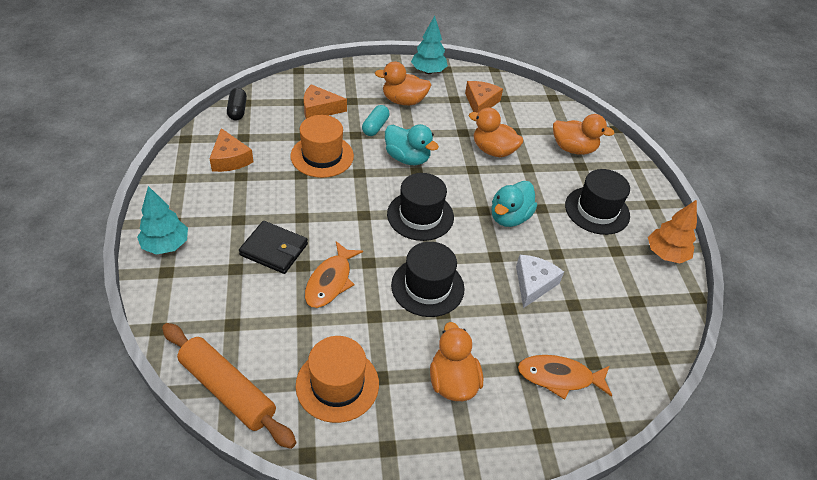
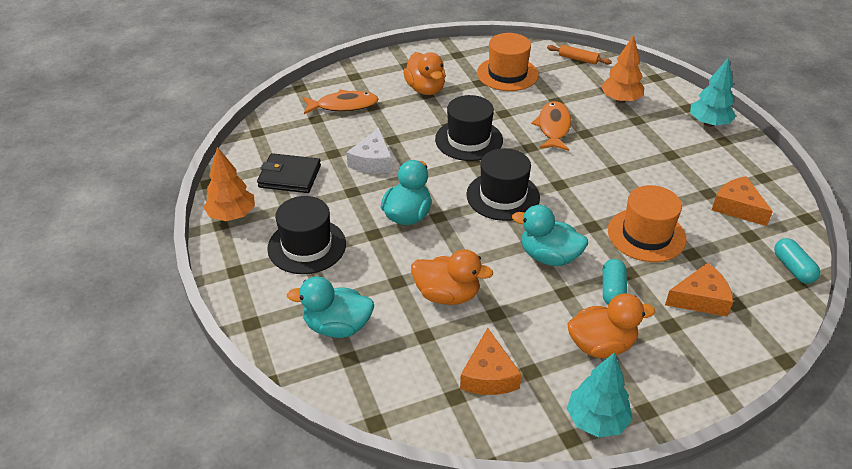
camera: 170 degrees right, 5 degrees down
(228, 390) = (578, 59): orange rolling pin -> orange rolling pin, size x0.49
(230, 301) = (620, 100): none -> orange tree
(237, 110) = (793, 268): black capsule -> turquoise capsule
(274, 250) = (618, 139): black wallet -> black wallet (290, 176)
(573, 149) = (337, 326): orange duck -> turquoise duck

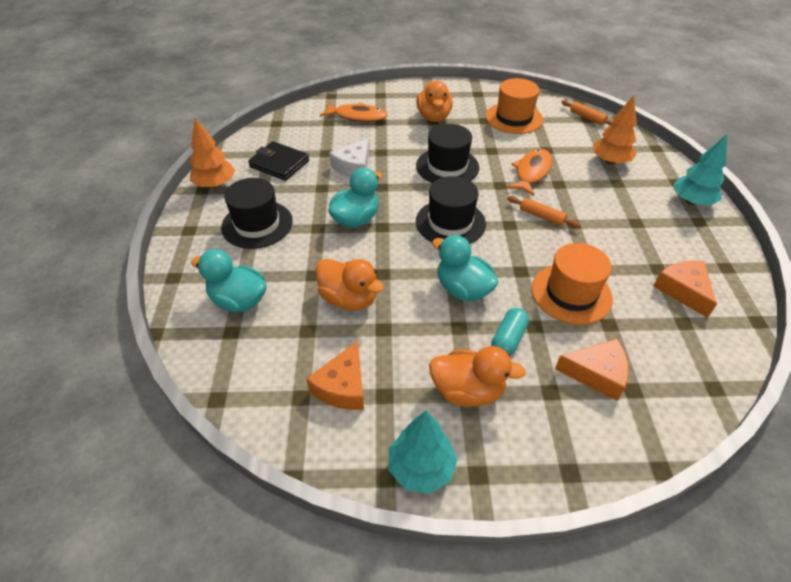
camera: 20 degrees right, 5 degrees up
(585, 169) = (541, 216): none -> orange rolling pin
(793, 268) = (717, 371): turquoise capsule -> none

